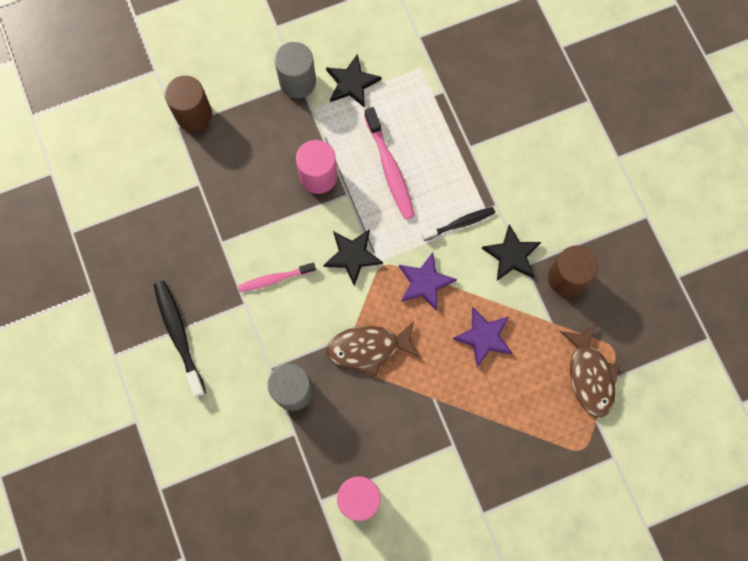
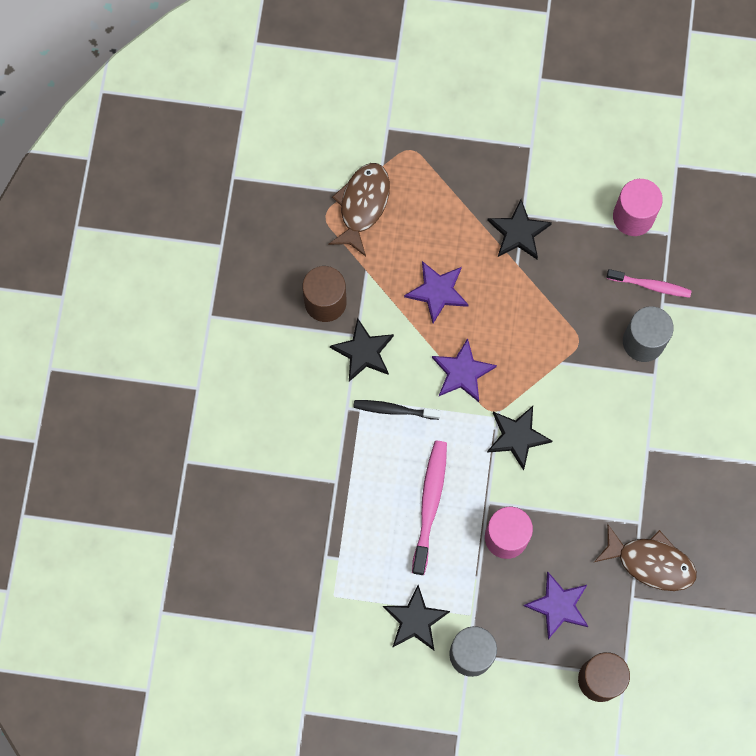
camera: 150 degrees left, 0 degrees up
(179, 335) = (726, 453): black toothbrush -> none
(252, 148) = (558, 606): none -> purple star
(275, 279) = (605, 456): pink toothbrush -> pink toothbrush (650, 285)
(368, 348) = (551, 341): brown fish -> brown fish (650, 562)
(448, 427) = (518, 232): none -> black star

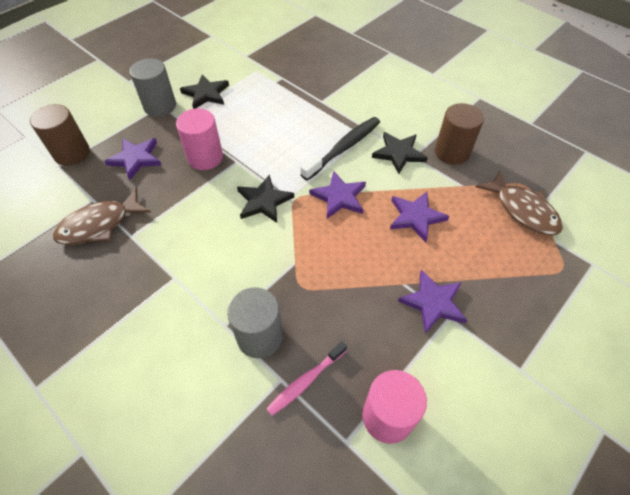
camera: 125 degrees right, 20 degrees down
(394, 410) = (344, 148): black toothbrush -> black toothbrush, size x1.55
(430, 504) = (265, 133): pink toothbrush -> none
(518, 232) = (433, 303): black star -> purple star

